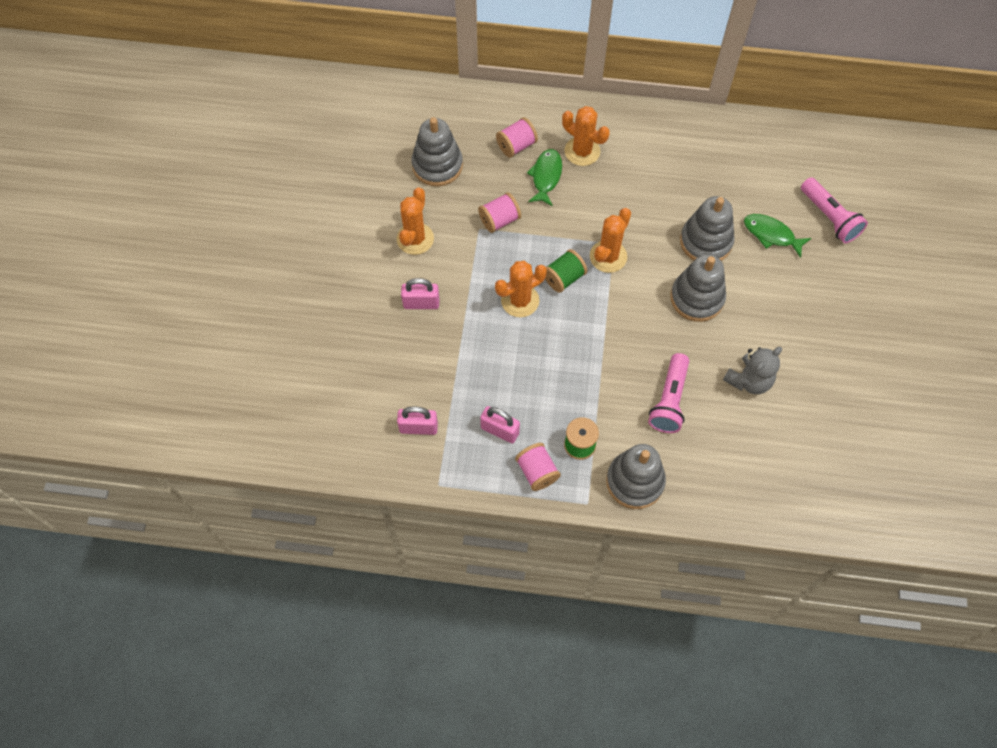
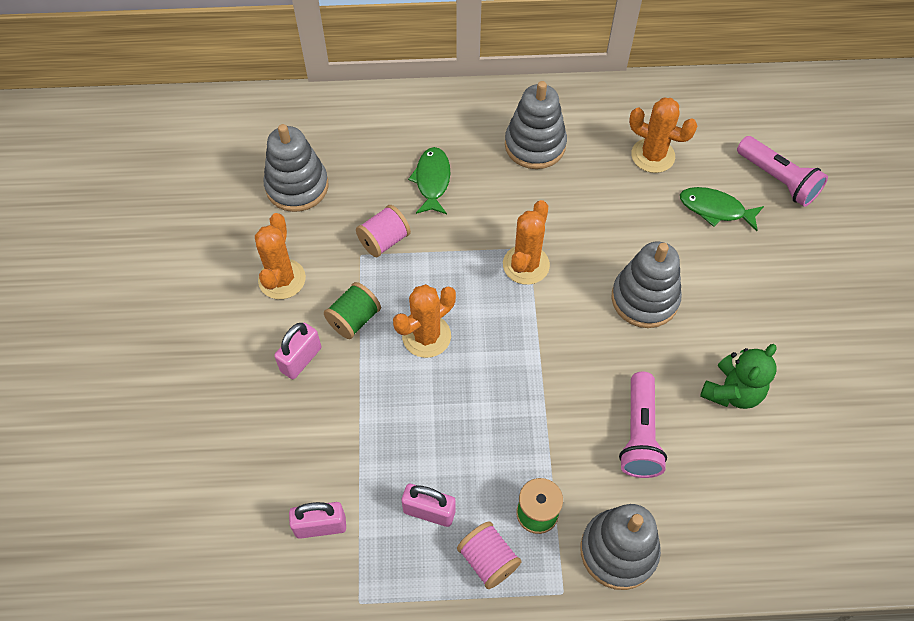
camera: 10 degrees left, 5 degrees down
(421, 303) = (301, 359): pink padlock -> pink padlock turned 45 degrees counterclockwise
(516, 145) = (390, 150): pink spool -> none
(563, 278) = (476, 299): green spool -> green spool (354, 319)
(582, 151) = (470, 145): orange cactus -> orange cactus (653, 156)
(706, 241) = (640, 229): grey stacking toy -> grey stacking toy (535, 145)
(749, 380) = (732, 391): grey teddy bear -> green teddy bear

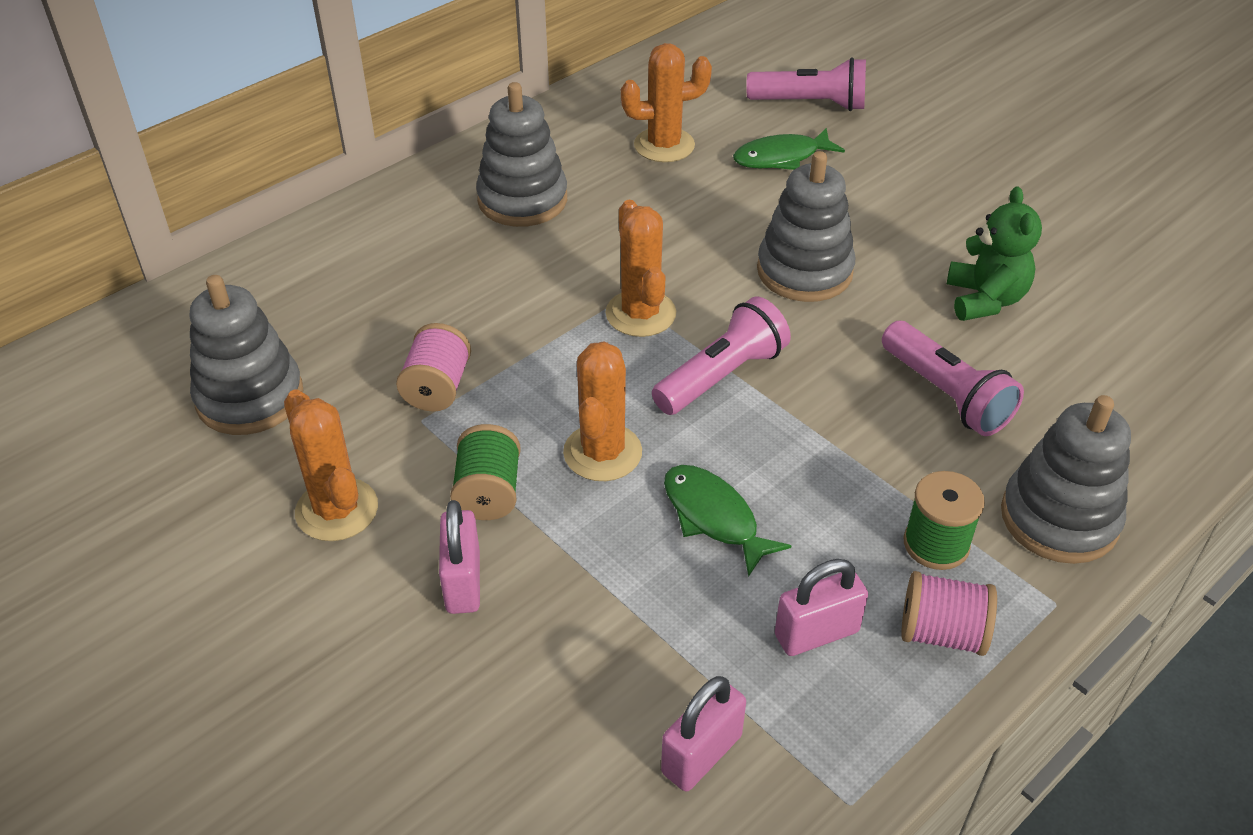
camera: 40 degrees left, 15 degrees down
(432, 180) = (433, 295): green fish -> green fish (714, 517)
(530, 334) = (722, 376): none -> pink flashlight

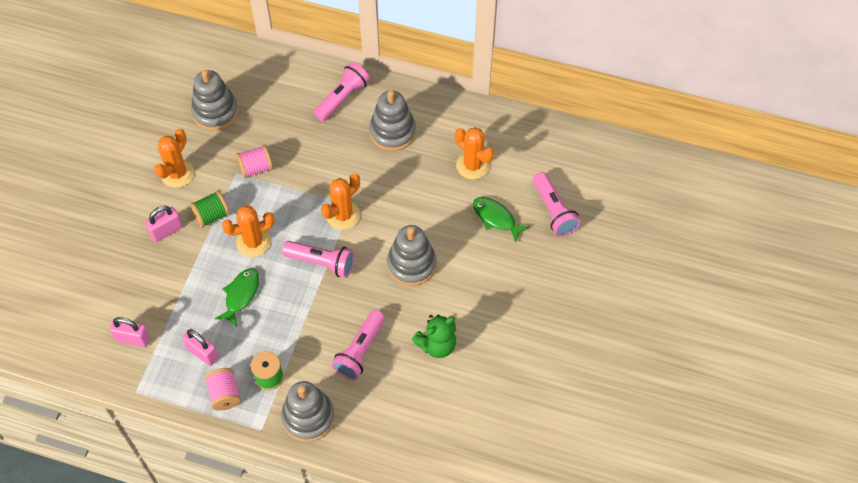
camera: 60 degrees right, 15 degrees up
(397, 228) = (342, 98): none -> pink flashlight

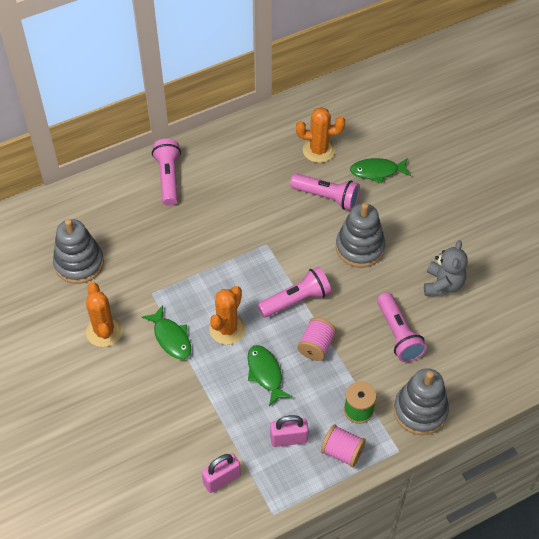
camera: 45 degrees left, 5 degrees down
(166, 231) = (148, 379): pink padlock -> none
(212, 215) = (171, 338): green spool -> green fish
(256, 168) = (163, 277): pink spool -> pink spool (316, 346)
(343, 215) = (270, 256): orange cactus -> none
(392, 132) = (235, 172): grey stacking toy -> none
(437, 345) = (443, 284): green teddy bear -> grey teddy bear
(554, 211) = (408, 137): pink flashlight -> pink flashlight (327, 197)

